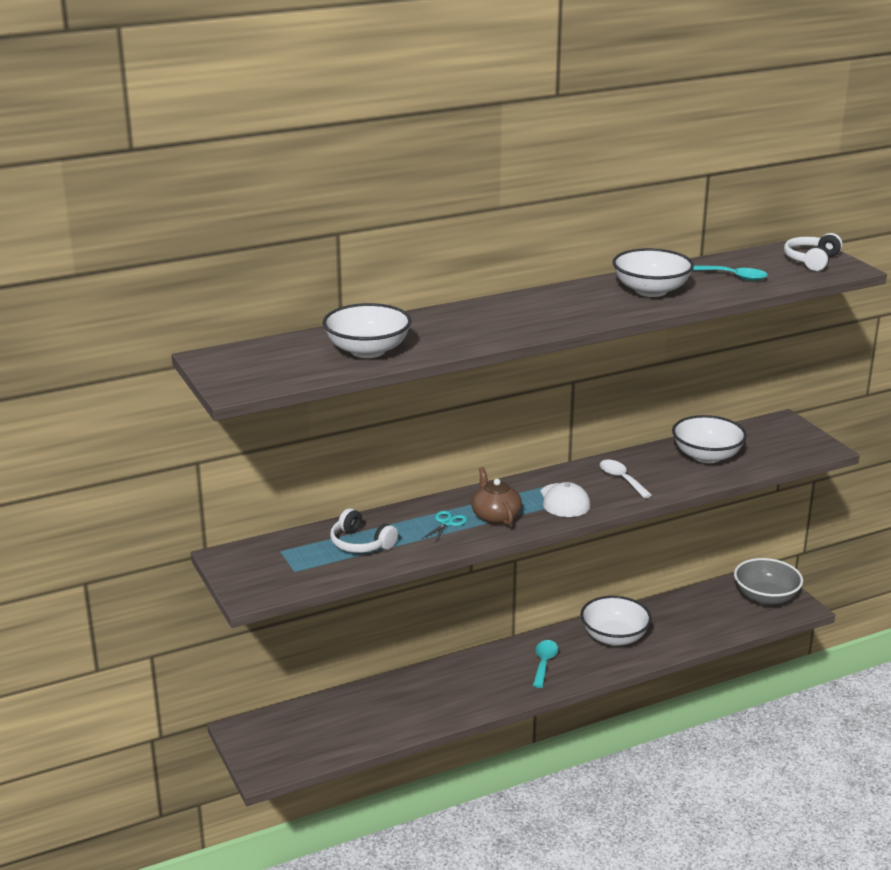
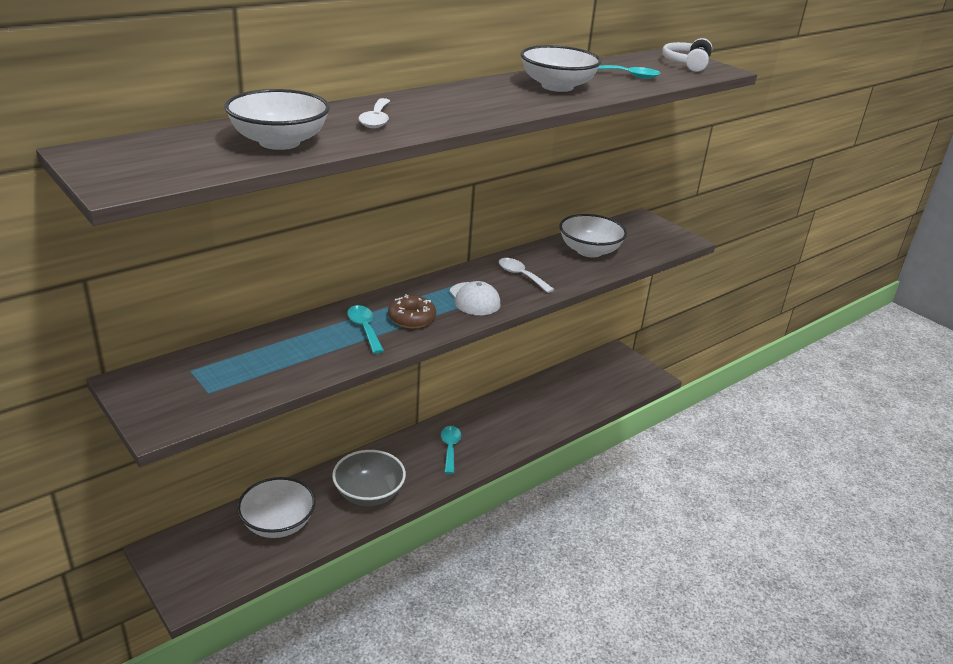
camera: 15 degrees left, 5 degrees up
(361, 543) = (278, 356): white headphones -> none
(447, 523) = (364, 328): turquoise scissors -> turquoise spoon
(458, 328) = (376, 119): none -> white spoon
(495, 516) = (412, 318): brown teapot -> brown donut
(614, 637) = (506, 417): white bowl -> white bowl (278, 523)
(765, 597) = (622, 370): grey bowl -> grey bowl (369, 493)

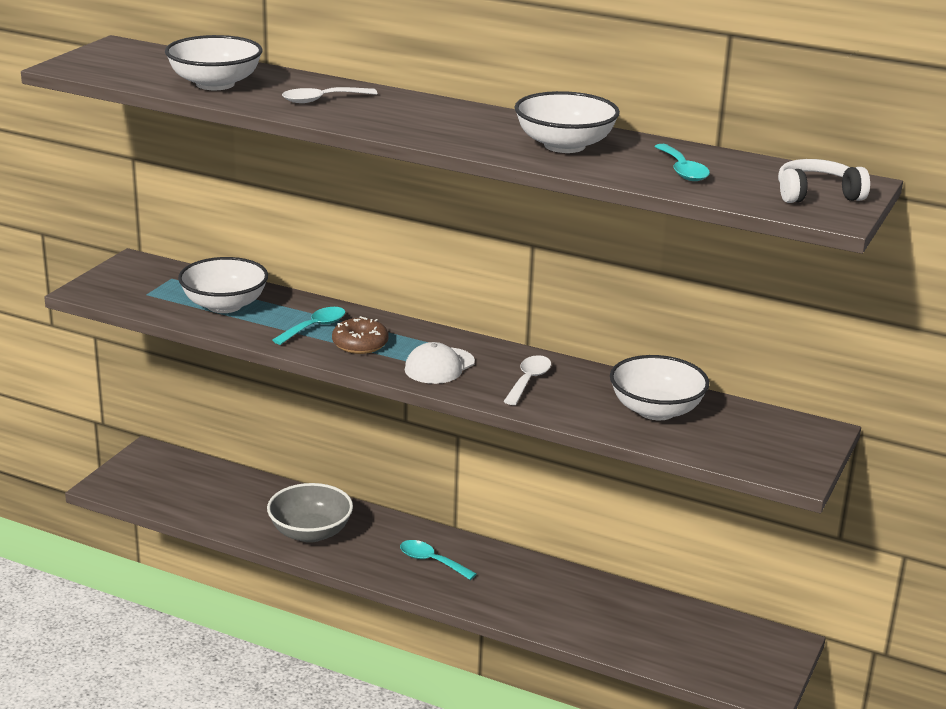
camera: 65 degrees right, 5 degrees down
(278, 523) = (226, 496): white bowl -> white bowl (224, 305)
(450, 448) = (431, 561): turquoise spoon -> turquoise spoon turned 120 degrees counterclockwise

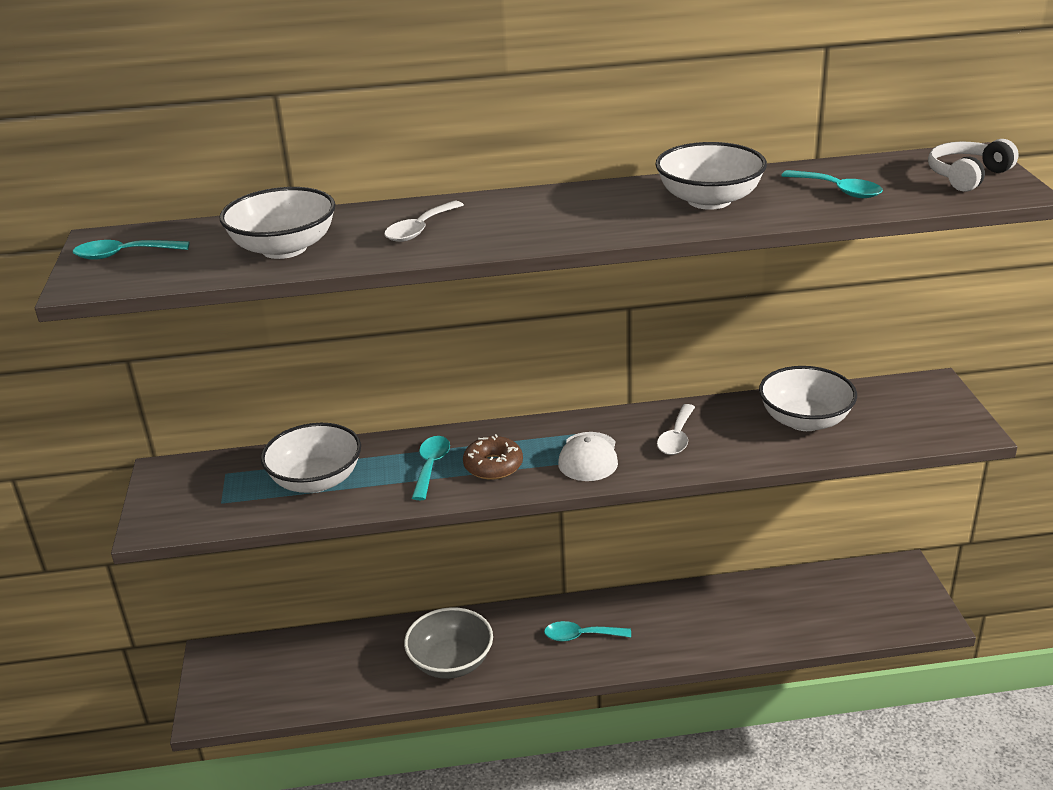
camera: 30 degrees left, 5 degrees up
(115, 58) = (123, 255): none -> turquoise spoon
(528, 380) = (676, 438): white spoon -> white spoon turned 150 degrees counterclockwise

